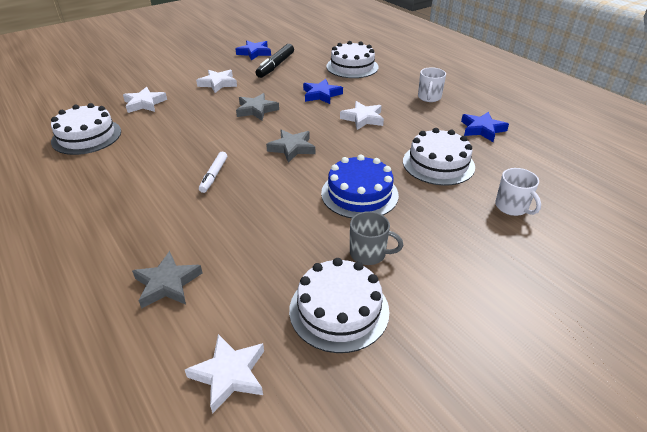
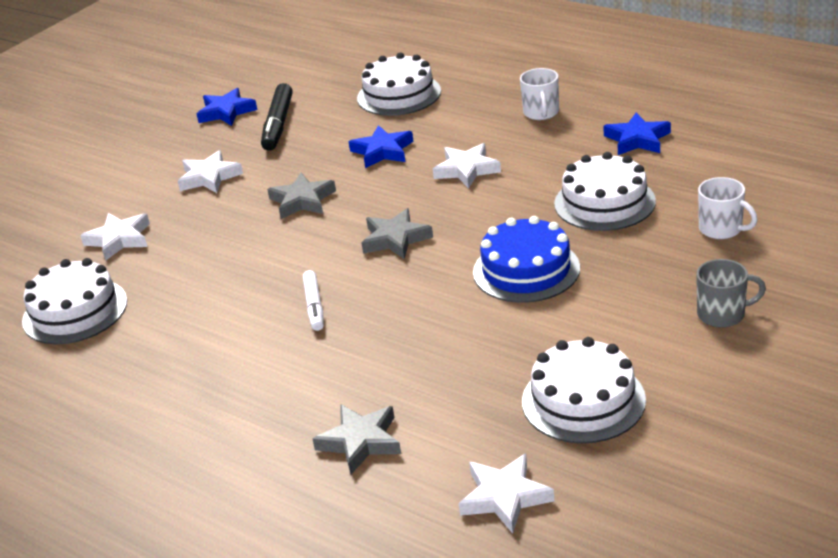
camera: 15 degrees left, 5 degrees down
(368, 254) = (581, 334): grey mug -> grey mug (722, 314)

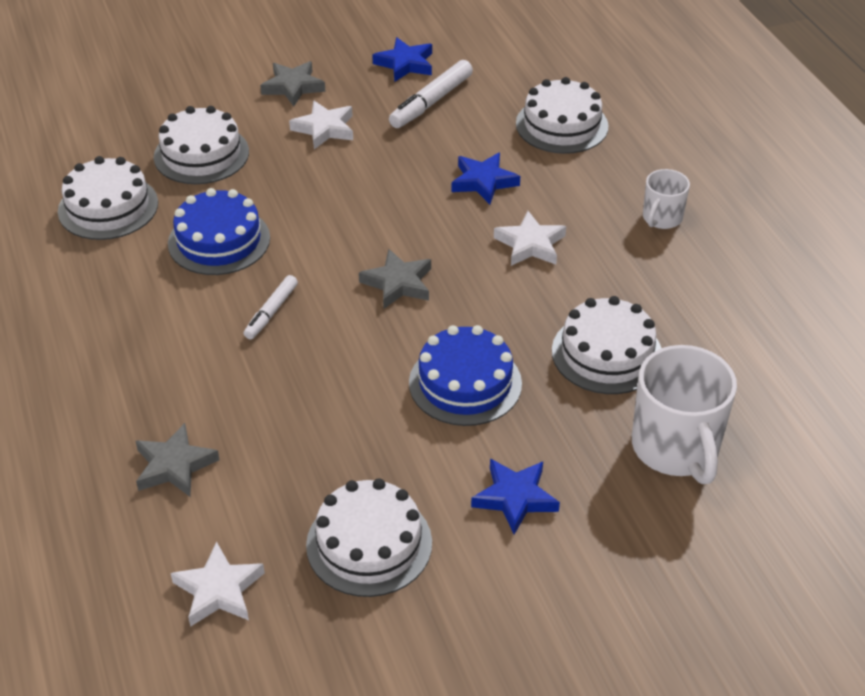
camera: 30 degrees right, 10 degrees up
(119, 239) = (201, 154): white star -> white cake
(208, 284) = (219, 240): none -> blue cake
(278, 125) = (431, 102): black marker -> white marker
(302, 200) = (369, 197): grey star -> grey star (293, 87)
(637, 139) = (714, 301): blue star -> blue star (515, 498)
(721, 229) = (675, 448): white mug -> white mug, size x1.84
(722, 314) = (573, 538): grey mug -> none

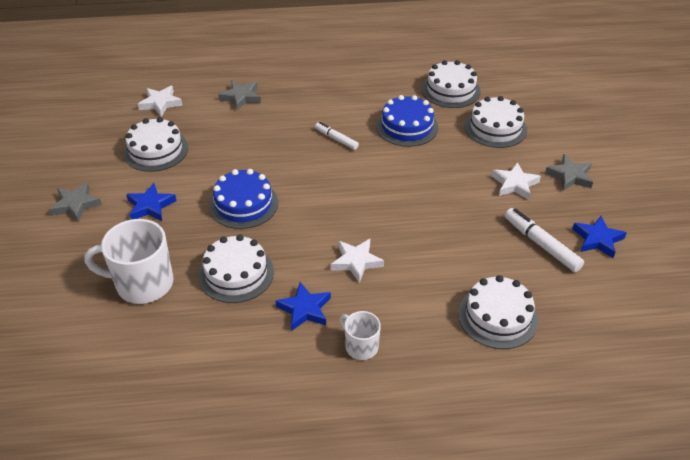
camera: 105 degrees right, 0 degrees up
(398, 283) = (341, 192): grey star -> grey star (76, 205)
(483, 182) = (434, 253): blue star -> blue star (305, 309)

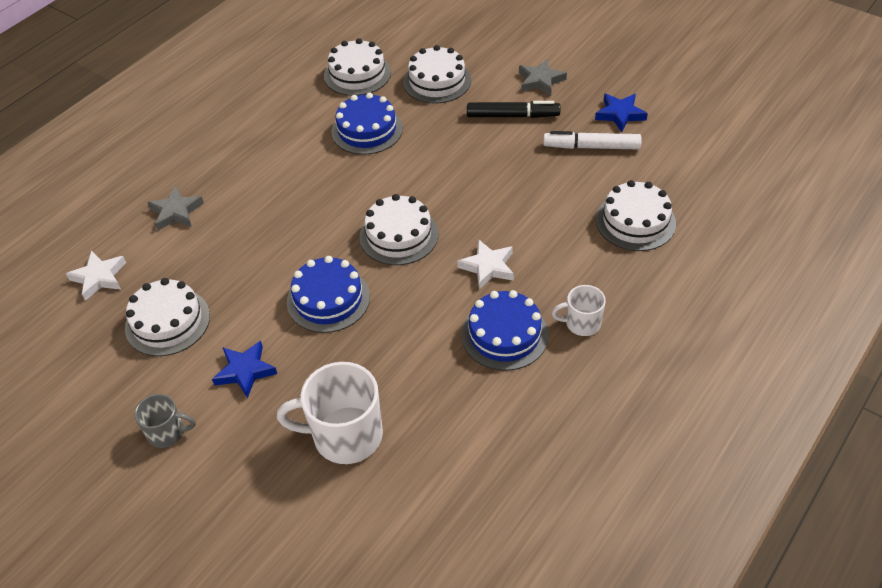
camera: 45 degrees left, 5 degrees up
(76, 205) = (167, 433): grey star -> grey mug
(143, 283) = (345, 435): white mug -> white mug turned 45 degrees clockwise
(236, 273) = (410, 357): white cake -> white cake (399, 235)
(305, 309) = (504, 334): blue star -> blue cake
(336, 139) = (323, 184): white marker -> none
(514, 184) = (512, 116): white star -> black marker

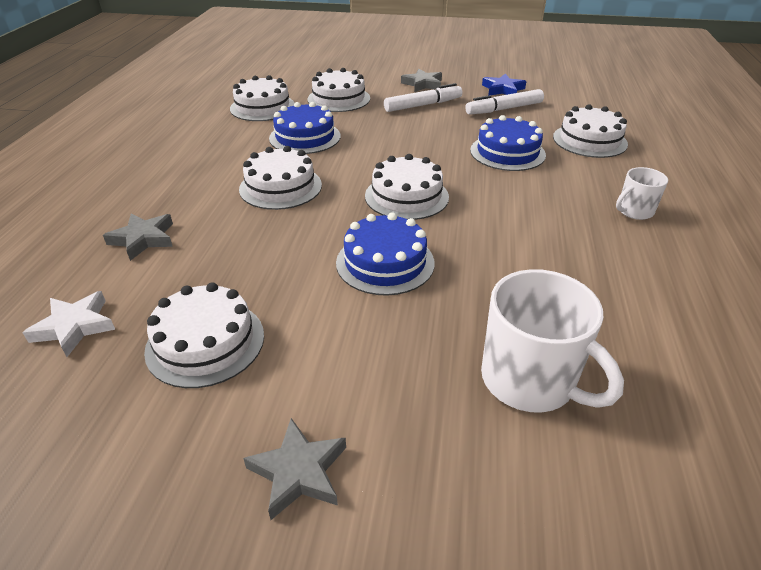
camera: 30 degrees left, 10 degrees down
(167, 433) = (299, 472): grey mug -> grey star
(245, 371) = (349, 359): blue star -> none
(305, 189) = (280, 187): none -> white cake
(345, 435) = (529, 380): white mug -> white mug turned 105 degrees counterclockwise
(488, 267) = (511, 196): white star -> none
(504, 334) = (582, 238): blue cake -> blue cake (507, 152)
(512, 116) = (423, 105): black marker -> white marker

